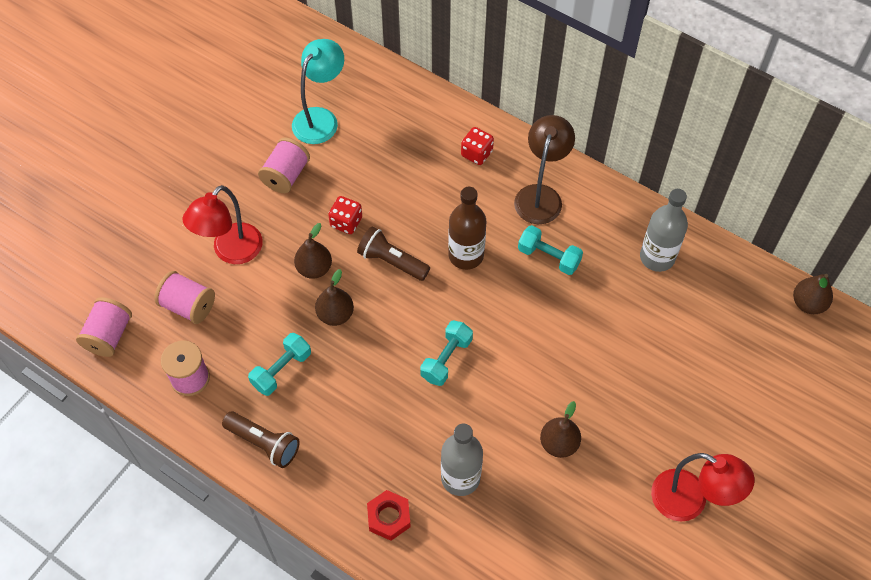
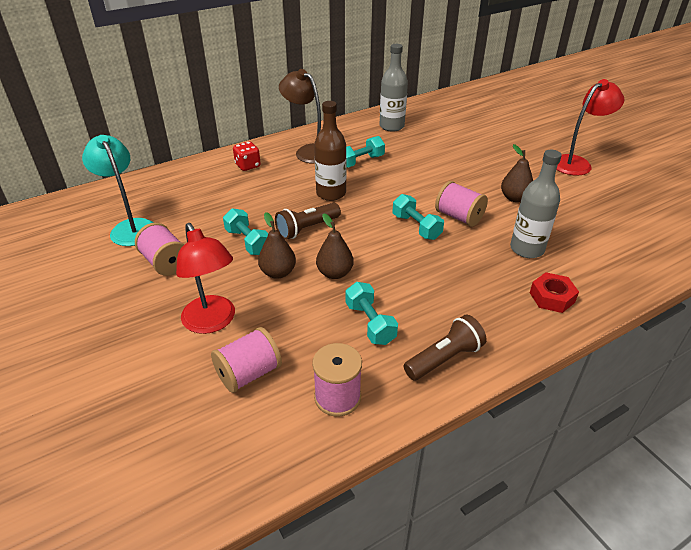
camera: 65 degrees left, 20 degrees down
(109, 335) = (232, 460): pink spool -> pink spool (458, 217)
(346, 222) = (248, 242): red dice -> turquoise dumbbell
(808, 303) = (456, 94): brown pear -> none

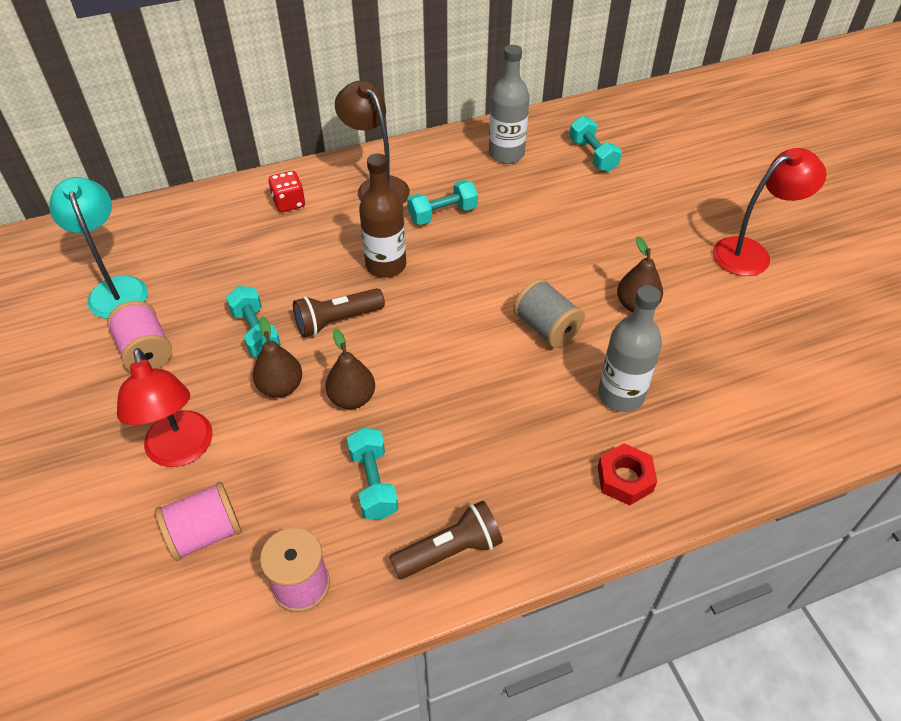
camera: 10 degrees right, 10 degrees up
(416, 227) = (482, 337): turquoise dumbbell -> turquoise dumbbell (592, 155)
(458, 217) = (546, 328): pink spool -> grey spool

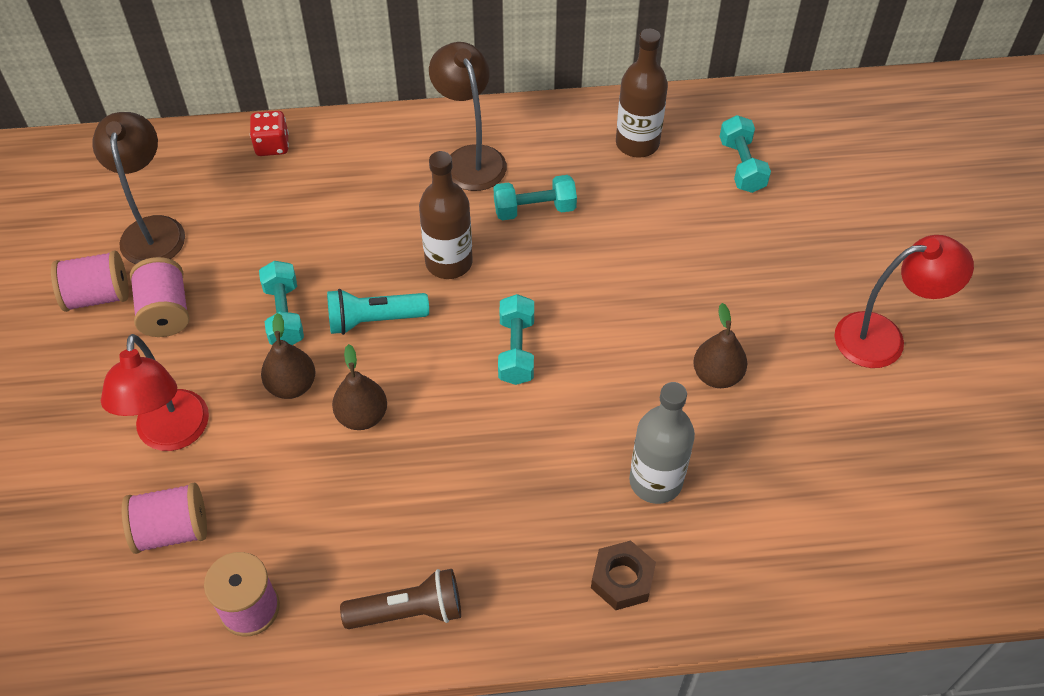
camera: 15 degrees right, 5 degrees up
(78, 351) = (98, 296): none -> pink spool
(116, 288) = (153, 229): turquoise lamp -> brown lamp
(289, 203) = (365, 159): red dice -> red dice (272, 145)
(337, 321) = (374, 320): brown flashlight -> turquoise flashlight
(373, 483) = (354, 517): turquoise dumbbell -> turquoise dumbbell (516, 350)
(506, 154) = (637, 143): grey bottle -> brown bottle
(546, 328) = (602, 380): grey spool -> none
(625, 479) = (622, 579): red nut -> brown nut

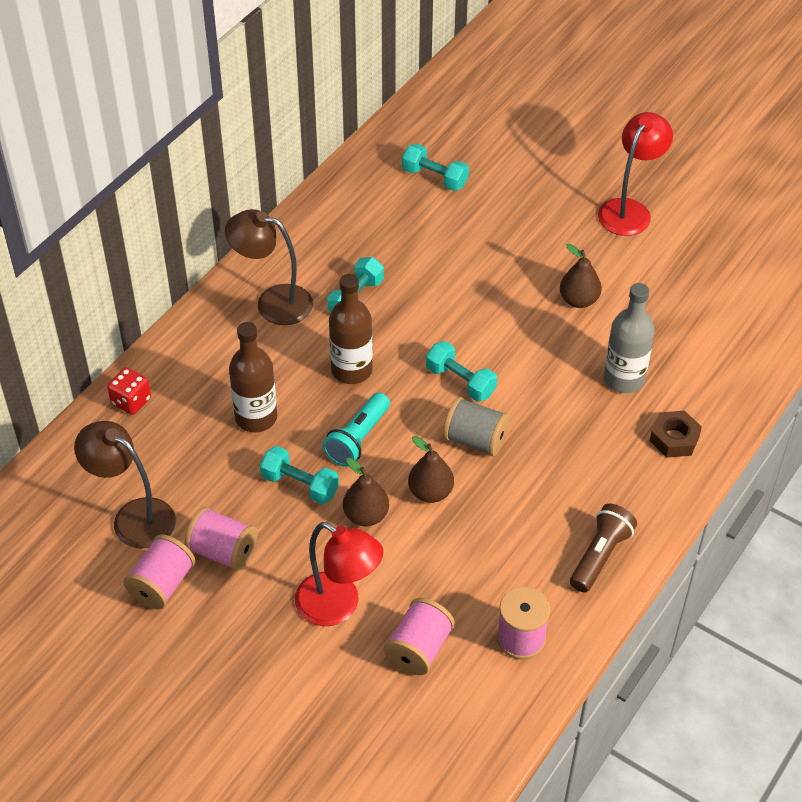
camera: 50 degrees left, 5 degrees down
(457, 409) = (475, 440): none -> grey spool
(637, 143) = (359, 212): brown bottle -> brown bottle (256, 417)

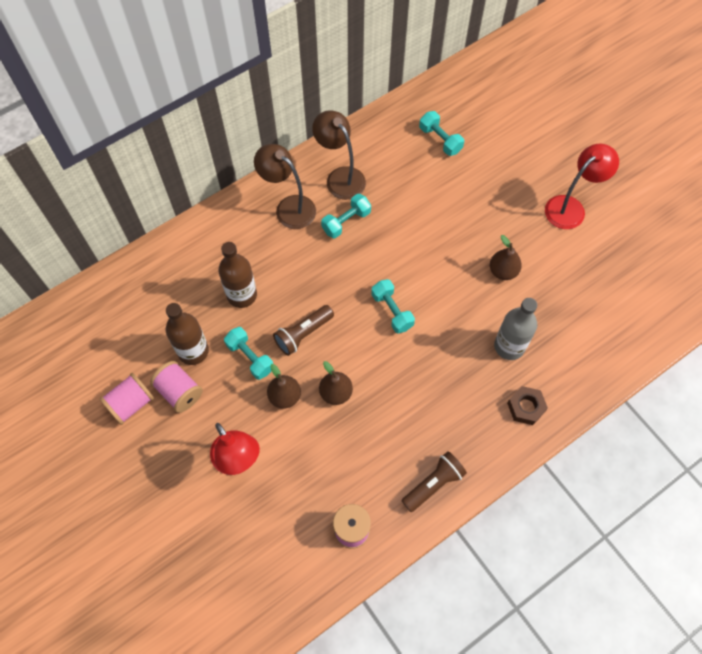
camera: 20 degrees right, 15 degrees up
(131, 401) = (165, 256): red dice -> none
(133, 517) = (133, 345): brown lamp -> brown lamp (340, 177)
(351, 370) = (320, 278): brown bottle -> brown bottle (193, 351)
(358, 439) = (303, 334): turquoise flashlight -> brown flashlight
(419, 649) = (279, 513): pink spool -> none
(475, 440) = (383, 361): grey spool -> none

